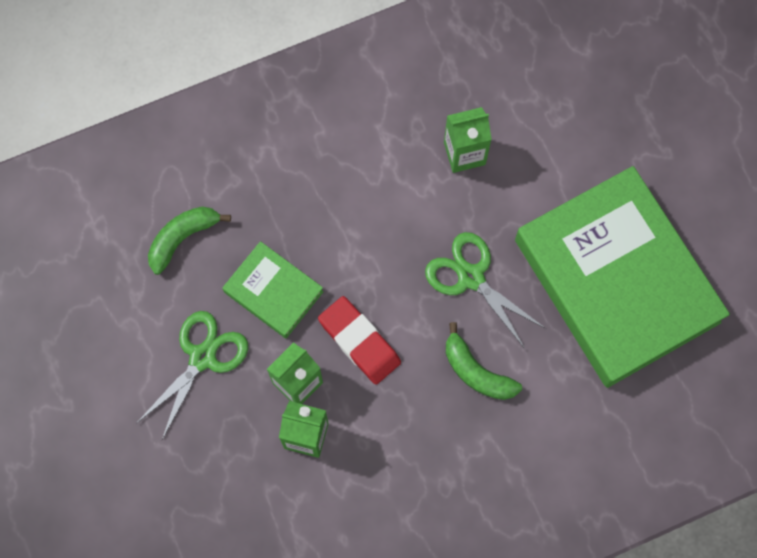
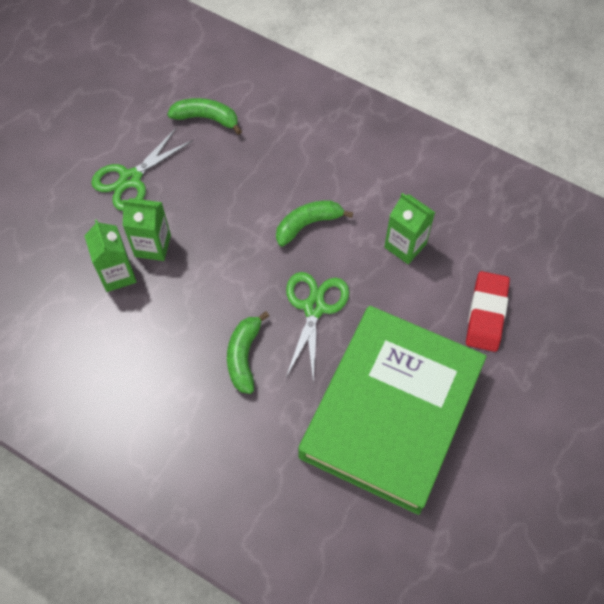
camera: 55 degrees right, 10 degrees down
(202, 357) = (131, 179): green scissors -> green scissors turned 135 degrees clockwise
(273, 292) = (208, 191): green book -> none
(359, 341) = (211, 265): red eraser -> red eraser (486, 313)
(379, 224) = (308, 224): none -> green banana

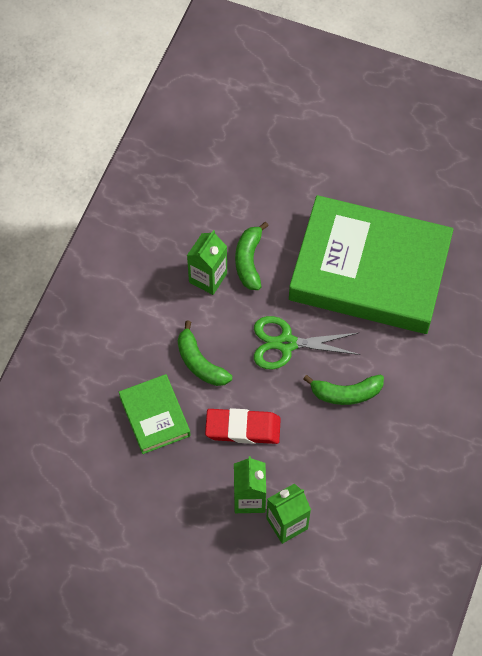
camera: 100 degrees left, 0 degrees up
(131, 179) = (175, 539): green scissors -> none
(206, 118) = (87, 481): green banana -> green banana (249, 261)
(258, 178) = (155, 416): none -> green book
(486, 313) = (263, 208): red eraser -> red eraser (243, 428)

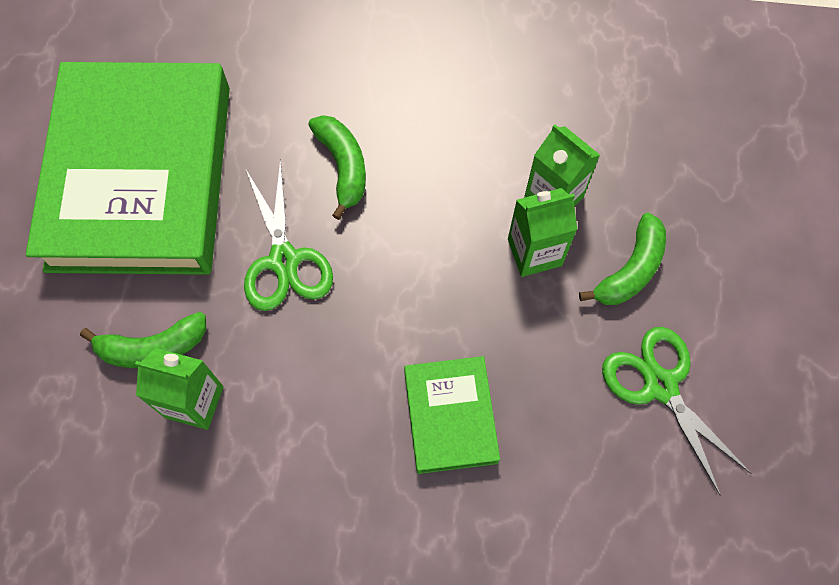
camera: 105 degrees left, 5 degrees up
(135, 548) = (660, 386): none -> green scissors
(155, 416) = (450, 416): green book -> green book turned 60 degrees counterclockwise
(200, 363) = (345, 374): green banana -> green banana (630, 269)
(243, 428) = (433, 286): red eraser -> none

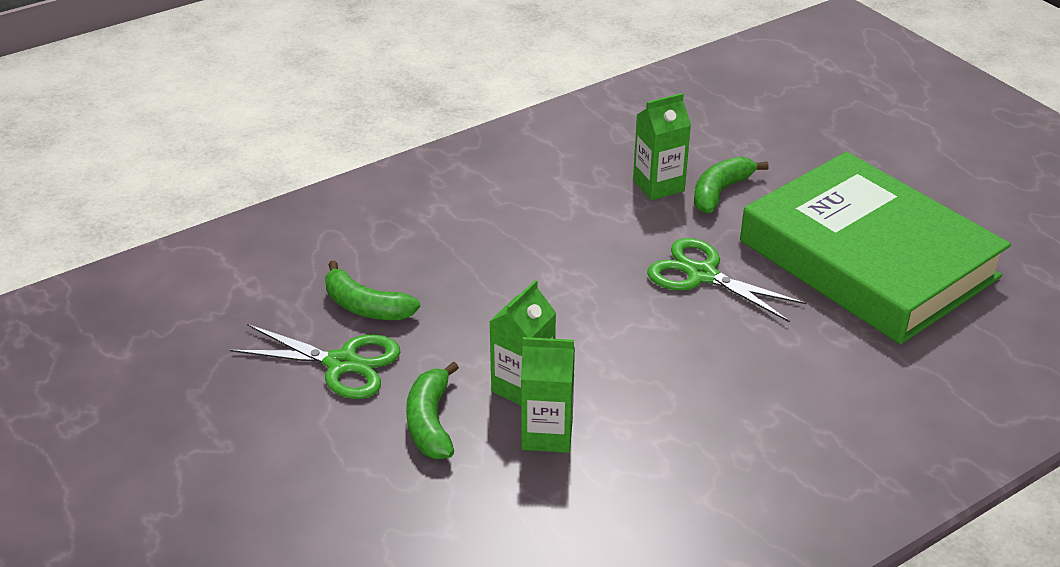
camera: 140 degrees right, 30 degrees down
(343, 166) = (740, 350): green banana -> green banana (366, 306)
(450, 416) = (484, 265): green book -> none

